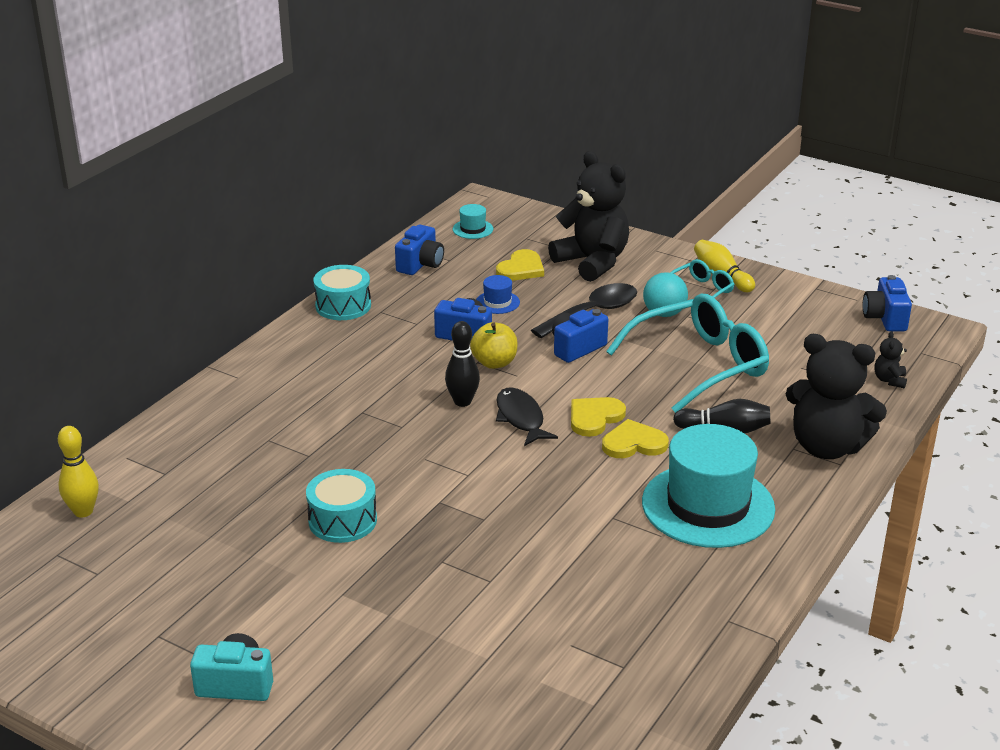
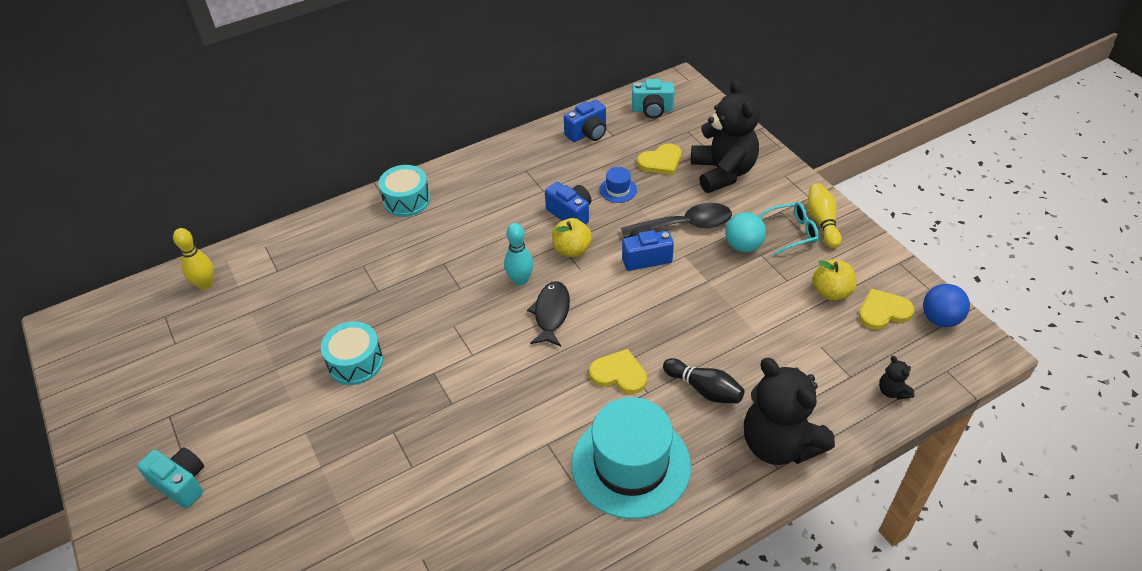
camera: 30 degrees right, 15 degrees up
(343, 306) = (503, 156): turquoise drum -> turquoise drum (407, 200)
(462, 402) = (520, 280): black bowling pin -> turquoise bowling pin
(473, 229) = (652, 110): turquoise hat -> turquoise camera
(594, 418) = (607, 335): yellow heart -> yellow heart (883, 311)
(700, 365) = (734, 311): turquoise glasses -> none
(775, 325) = (831, 292): none -> yellow apple
(885, 318) = (940, 319): blue camera -> blue ball
(889, 380) = (892, 391): black teddy bear -> black teddy bear turned 60 degrees counterclockwise

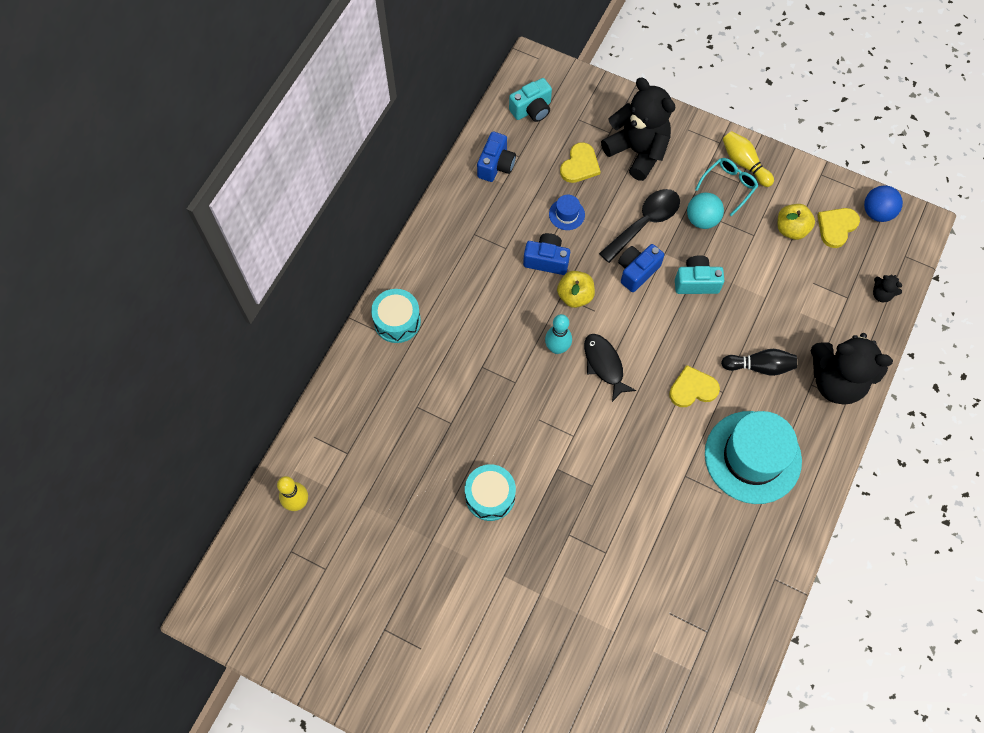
camera: 35 degrees left, 20 degrees up
(181, 483) = (448, 672): turquoise camera -> turquoise camera (696, 282)

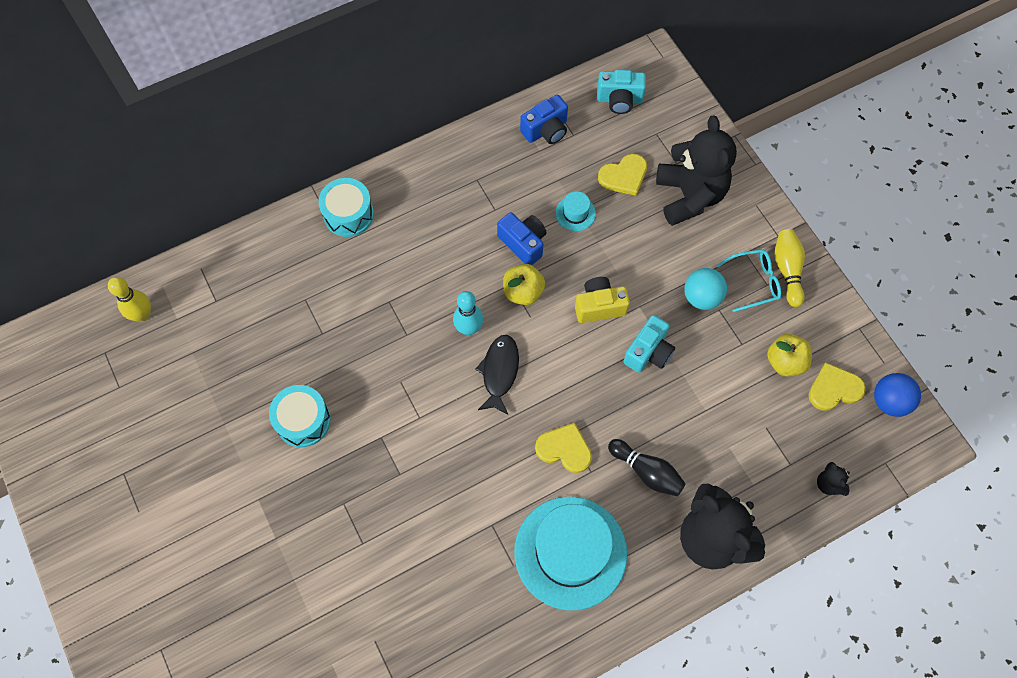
camera: 35 degrees right, 0 degrees up
(566, 214) = (575, 213): blue hat -> turquoise hat
(637, 271) = (599, 306): blue camera -> yellow camera
(645, 223) = (643, 266): black spoon -> none
(696, 282) = (648, 352): turquoise camera -> turquoise camera turned 90 degrees clockwise

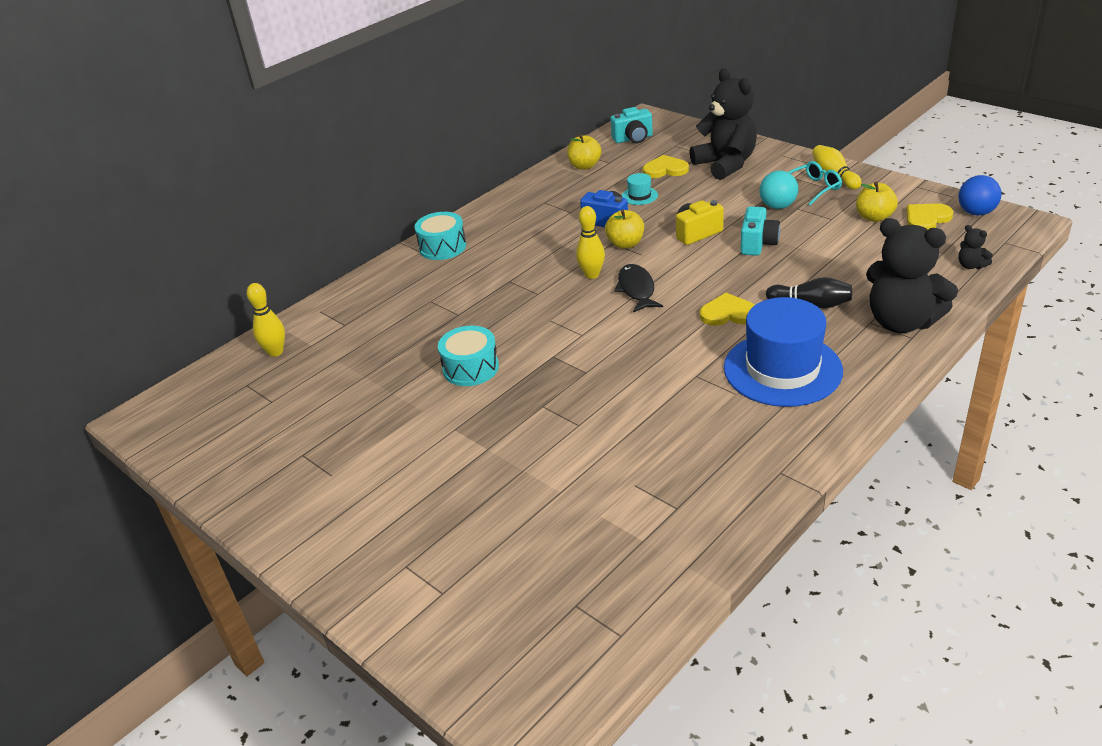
camera: 15 degrees left, 30 degrees down
(469, 328) = (592, 275): turquoise bowling pin -> yellow bowling pin
(546, 130) = (584, 166): blue camera -> yellow apple
(570, 552) = (782, 369): turquoise hat -> blue hat
(624, 176) = (665, 169): yellow heart -> yellow heart turned 135 degrees counterclockwise

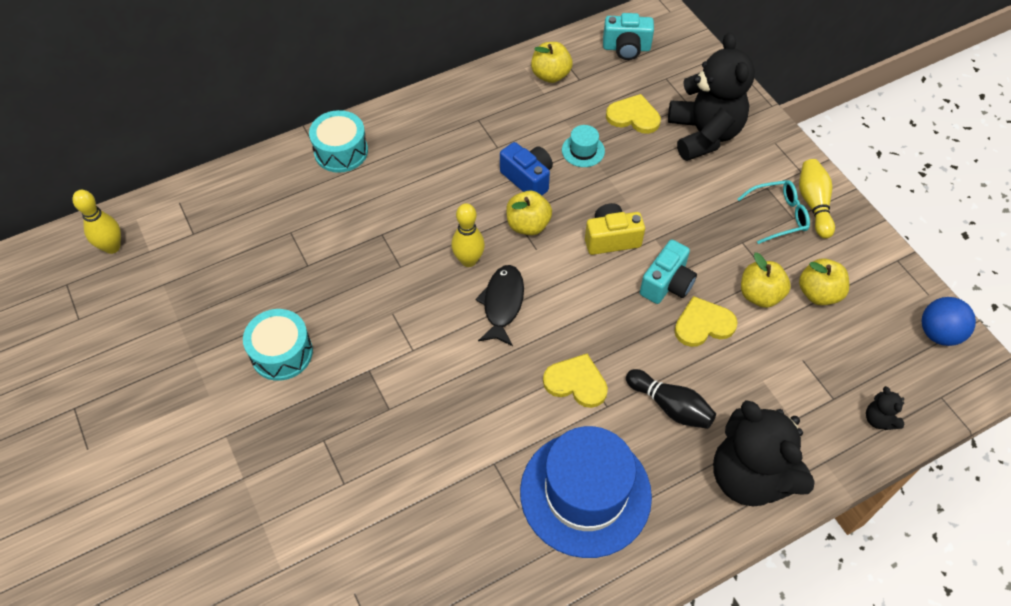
camera: 15 degrees right, 20 degrees up
(777, 206) = (722, 230): turquoise ball -> none
(832, 230) = (760, 295): none -> yellow apple
(926, 219) = (875, 320): yellow heart -> yellow heart (703, 324)

